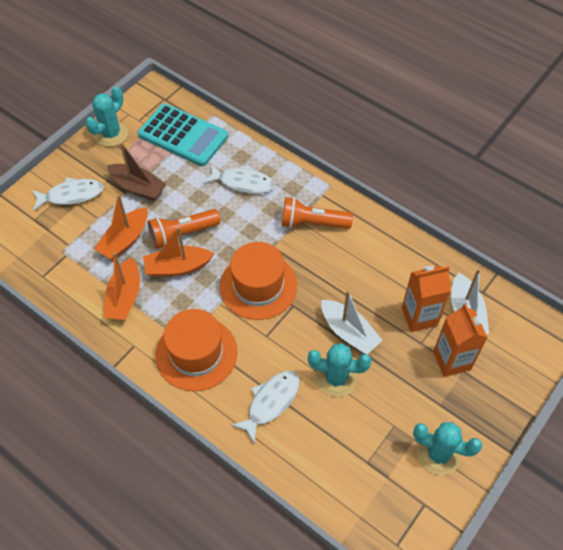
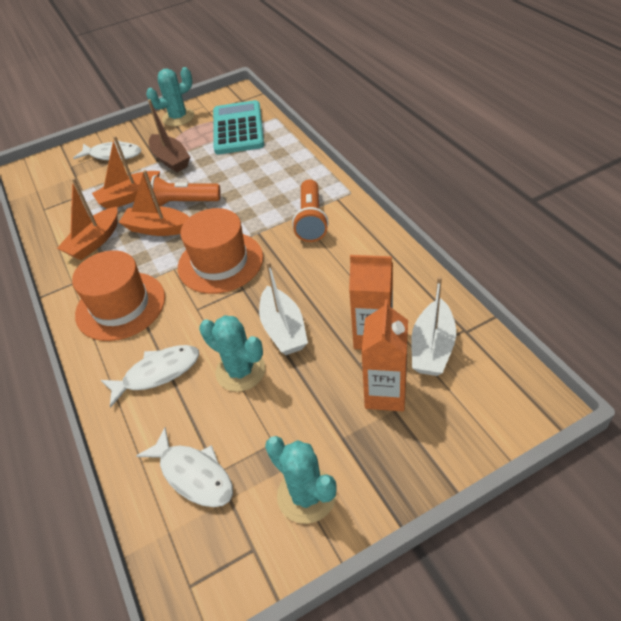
camera: 30 degrees right, 10 degrees down
(183, 135) = (238, 128): turquoise calculator -> turquoise calculator turned 150 degrees counterclockwise
(243, 183) = (266, 174): white fish -> white fish (193, 474)
(312, 223) = (311, 220): orange flashlight -> orange flashlight turned 120 degrees counterclockwise

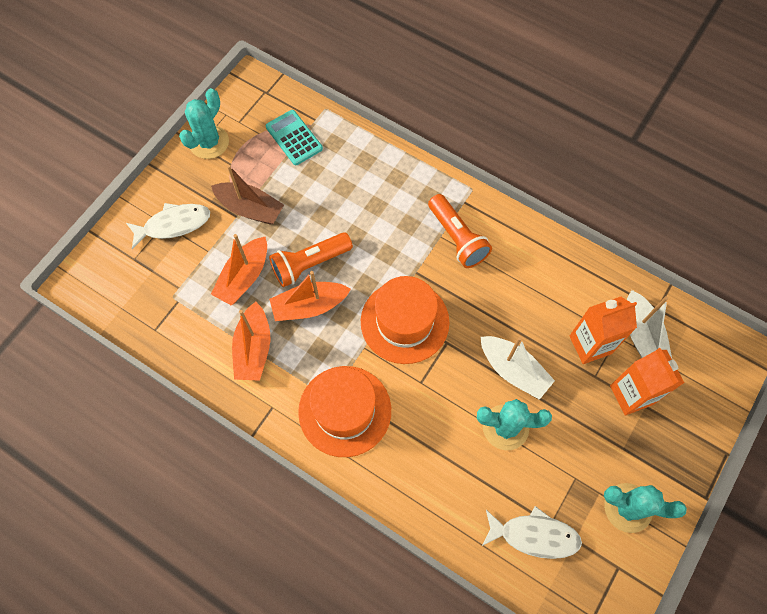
camera: 35 degrees left, 20 degrees up
(157, 373) = (436, 463): white fish -> none
(238, 128) = (294, 138): turquoise calculator -> turquoise calculator, size x0.60

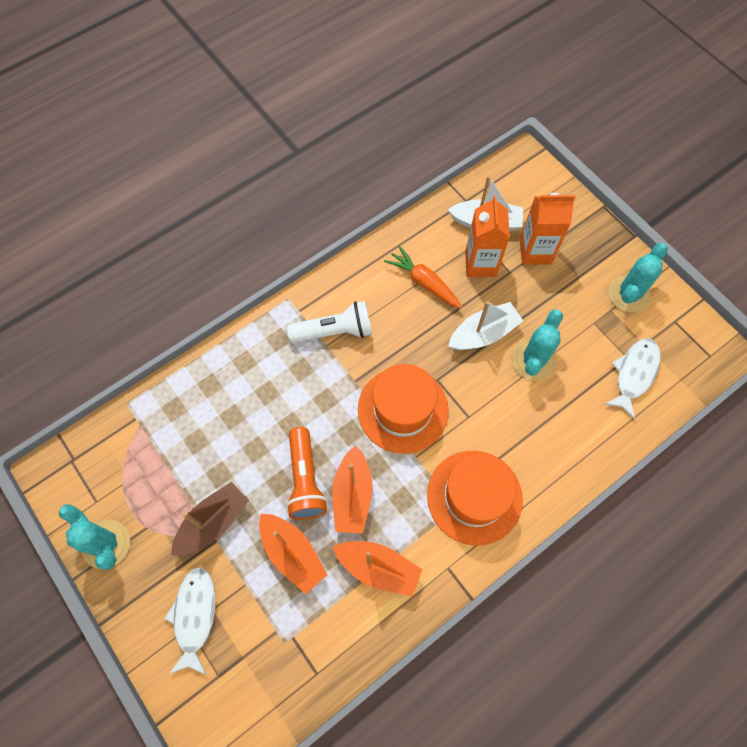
camera: 70 degrees left, 0 degrees up
(294, 138) = (147, 448): turquoise calculator -> none
(457, 238) = (334, 331): orange flashlight -> white flashlight
(544, 298) = (424, 282): none -> orange carrot

